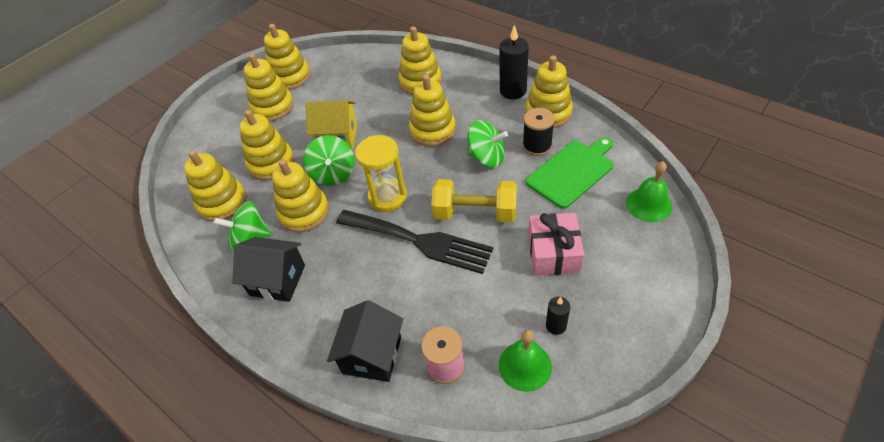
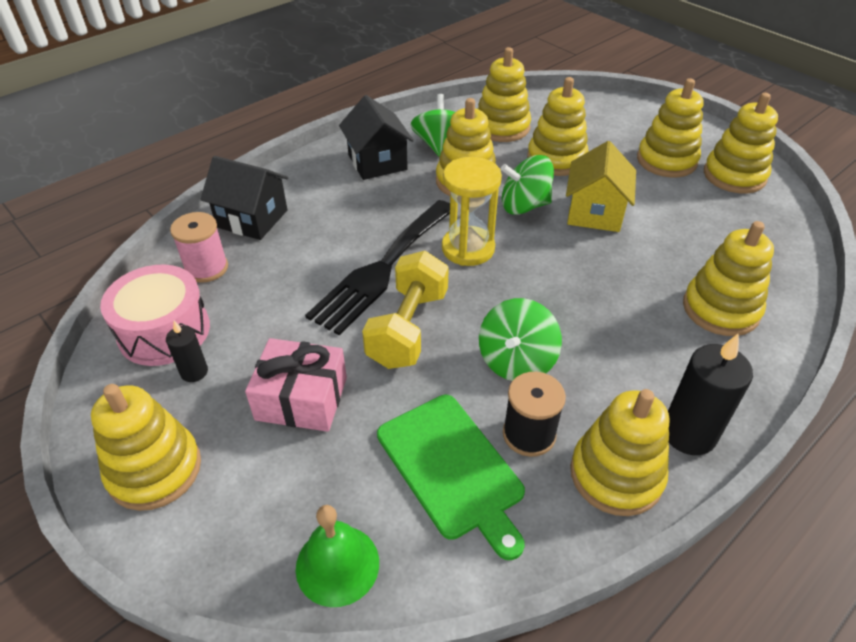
camera: 95 degrees right, 5 degrees down
(277, 280) = (377, 162): black house -> black house turned 45 degrees counterclockwise
(432, 130) = (592, 308): yellow stacking toy -> yellow stacking toy (154, 469)
(525, 366) = (164, 331): green bell -> pink drum

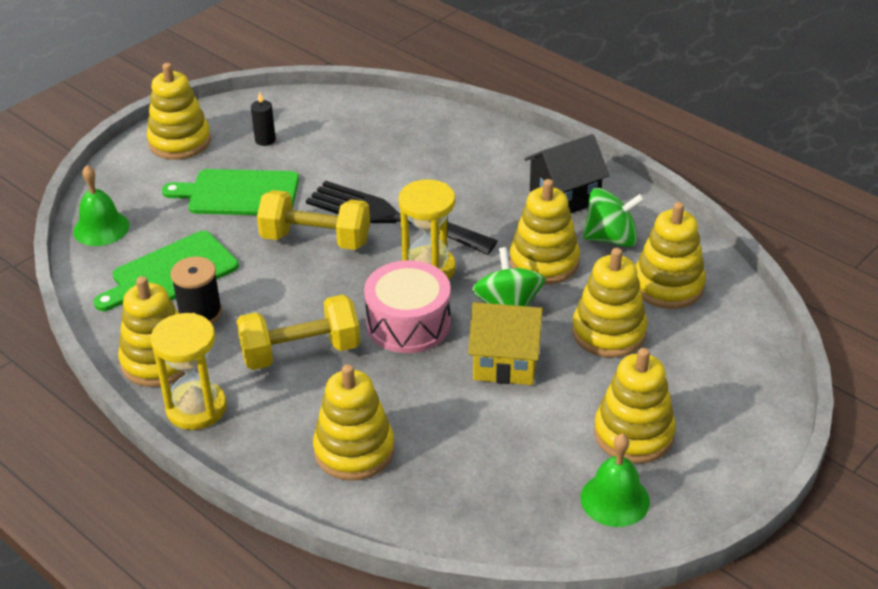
camera: 85 degrees right, 5 degrees down
(164, 331) = (306, 118): pink drum -> pink drum (408, 323)
(206, 268) = (381, 123): pink spool -> none
(252, 219) = (452, 134): black house -> none
(301, 398) = (239, 193): pink gift -> green cutting board
(516, 361) = (279, 304): green spinning top -> none
(592, 344) = (300, 352): none -> yellow dumbbell
(688, 433) = (196, 408): black candle -> yellow hourglass
(734, 176) = (615, 499): yellow stacking toy -> green bell

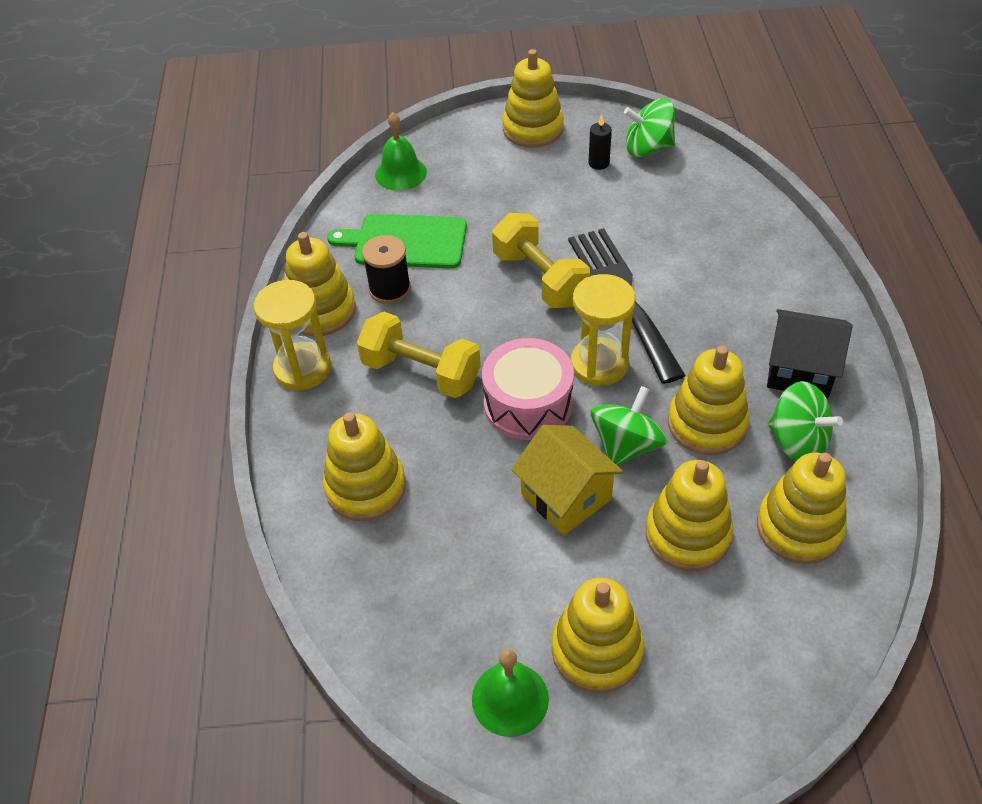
camera: 45 degrees right, 10 degrees up
(239, 193) = (527, 201): green cutting board -> none
(291, 112) = (648, 148): none -> green spinning top

